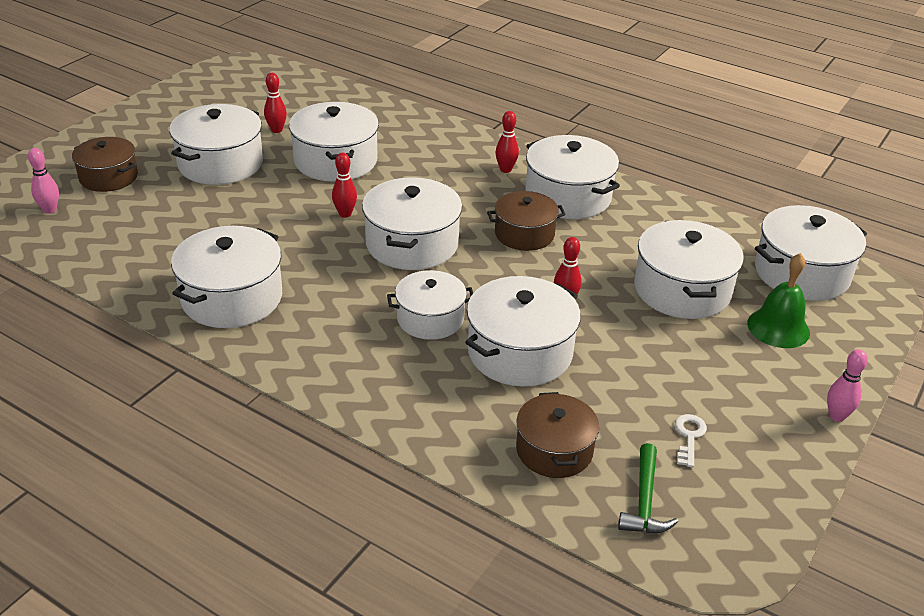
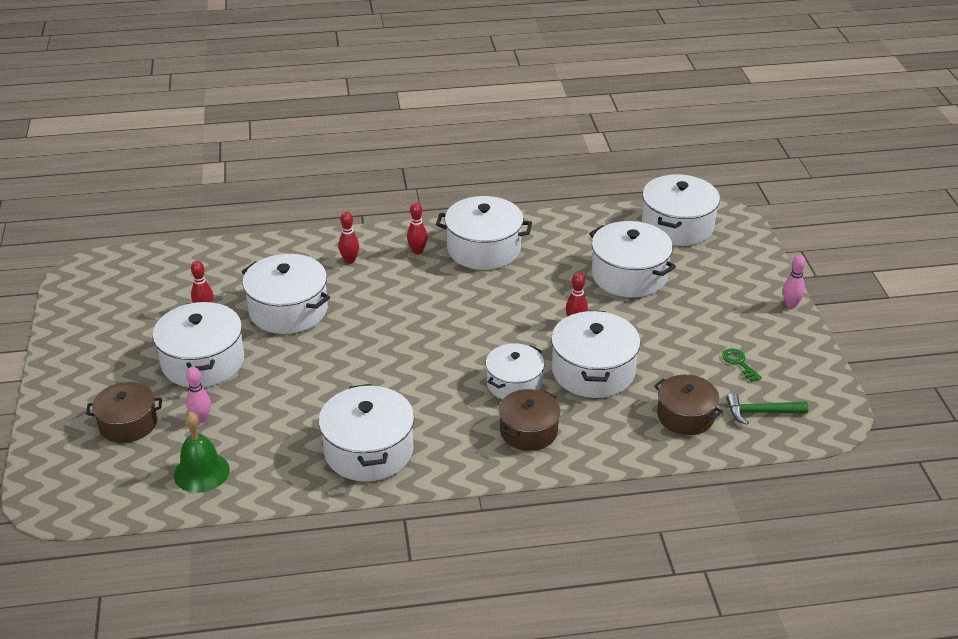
camera: 40 degrees left, 0 degrees up
(50, 210) = (123, 476): pink bowling pin -> pink bowling pin (201, 419)
(345, 214) = (356, 346): red bowling pin -> red bowling pin (349, 260)
(412, 244) = (432, 341): white pot -> none
(524, 234) = (492, 292): brown pot -> brown pot (528, 431)
(644, 500) = (761, 412): green hammer -> green hammer turned 120 degrees clockwise
(689, 437) = (739, 363): white key -> green key
(778, 328) = (705, 269): green bell -> green bell (201, 472)

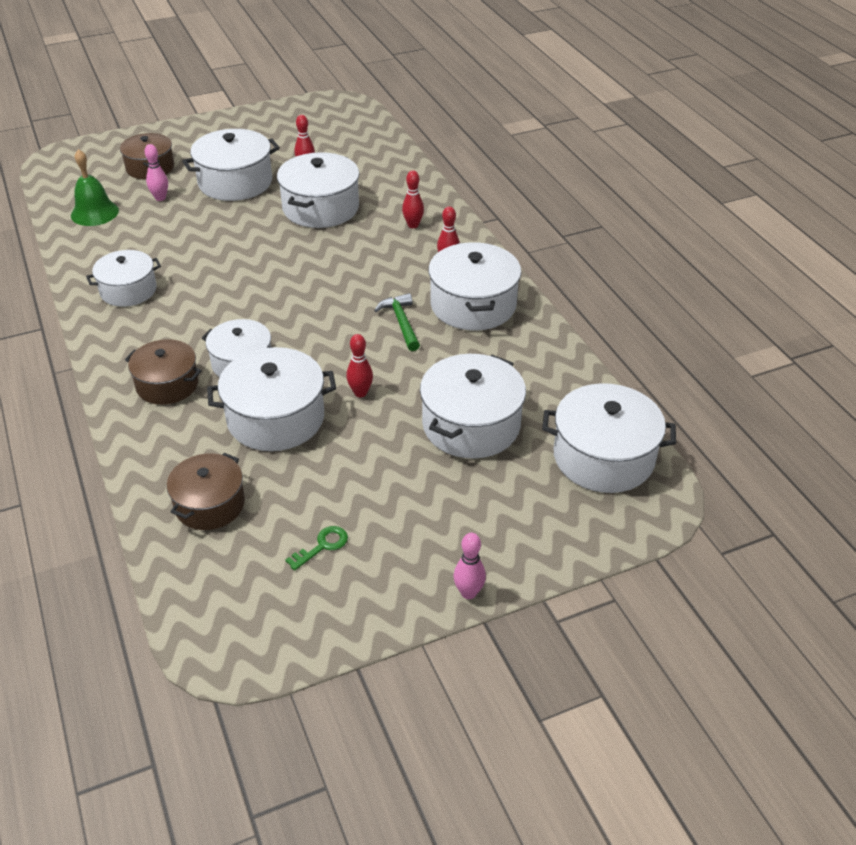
camera: 75 degrees right, 5 degrees up
(368, 450) = (128, 290): white pot -> white pot, size x0.66
(761, 412) = (227, 575): green hammer -> green hammer (401, 322)

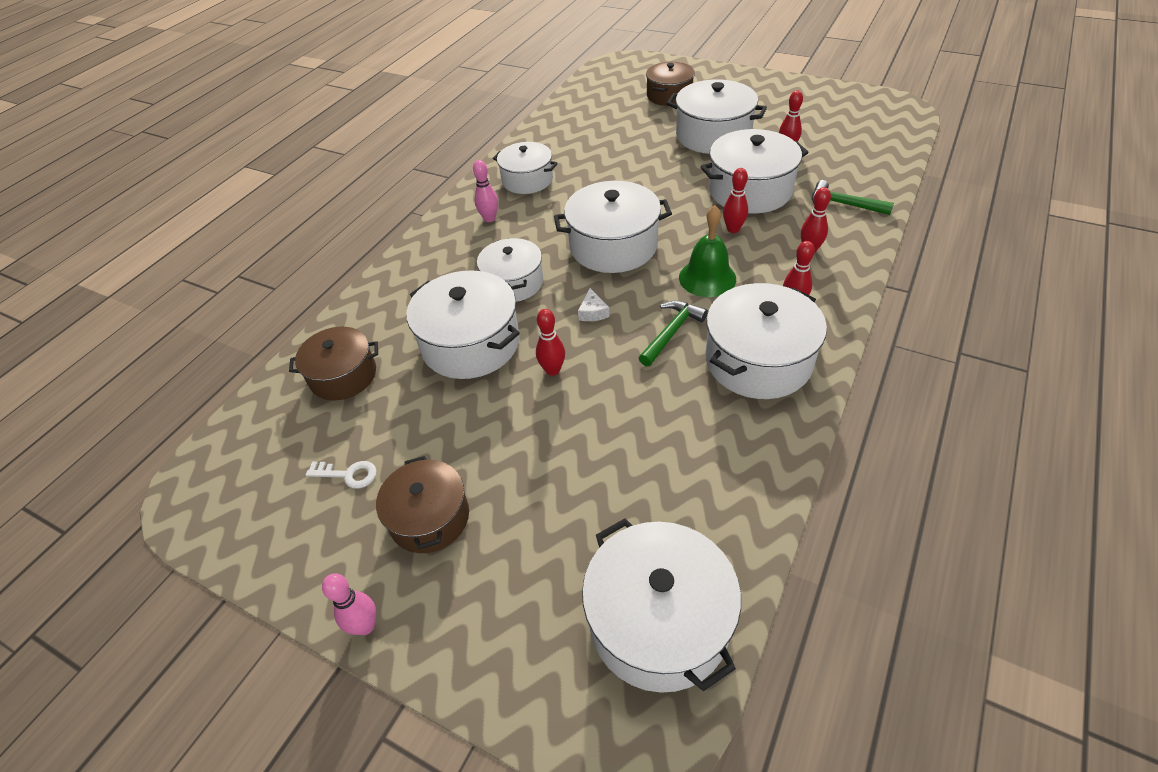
camera: 55 degrees right, 5 degrees up
(94, 213) = (588, 112): green bell -> green bell (707, 278)
(160, 198) = (643, 122): pink bowling pin -> pink bowling pin (489, 219)
(167, 384) = (450, 265): brown pot -> brown pot (429, 518)
(322, 546) = (348, 474): green key -> white key
(332, 344) = (593, 312): none -> white cheese
(347, 239) = (733, 229): none -> red bowling pin
(394, 186) = (843, 204): none -> green hammer
(471, 425) = (591, 473): white pot -> white pot (613, 246)

